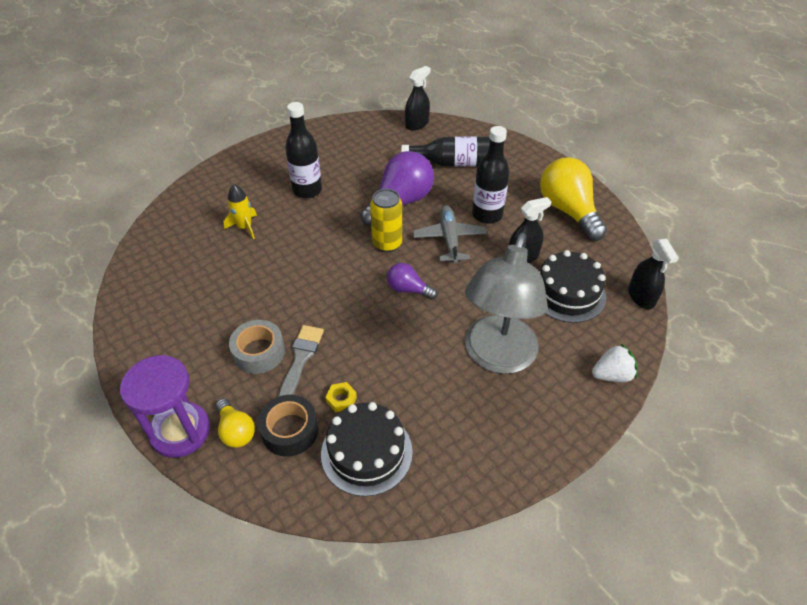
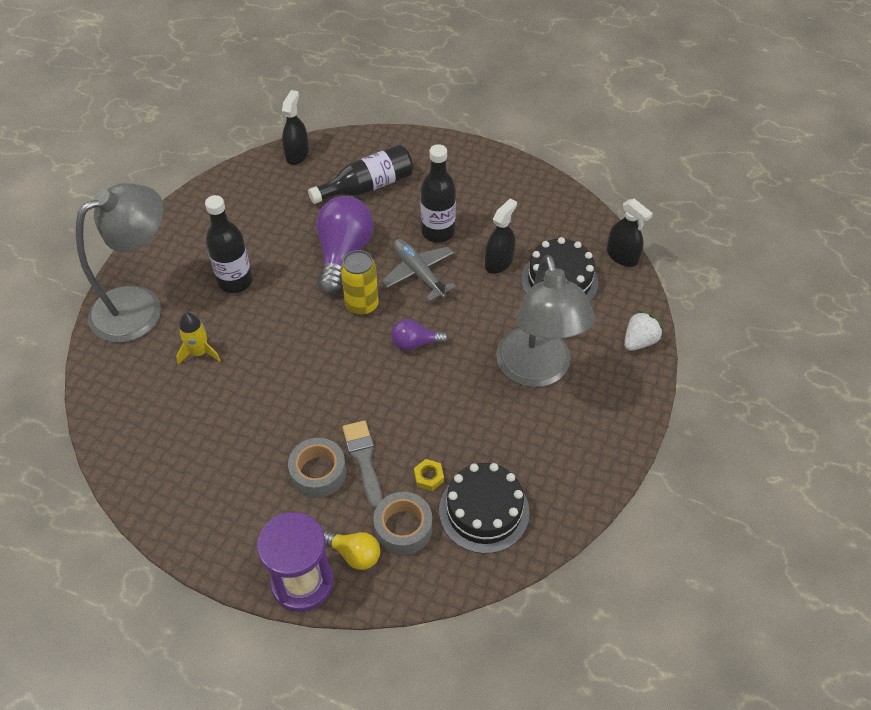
camera: 30 degrees left, 5 degrees up
(231, 181) = (140, 306): none -> grey lamp
(290, 430) = (403, 528): black tape -> grey tape
(568, 211) = (510, 195): yellow light bulb -> none

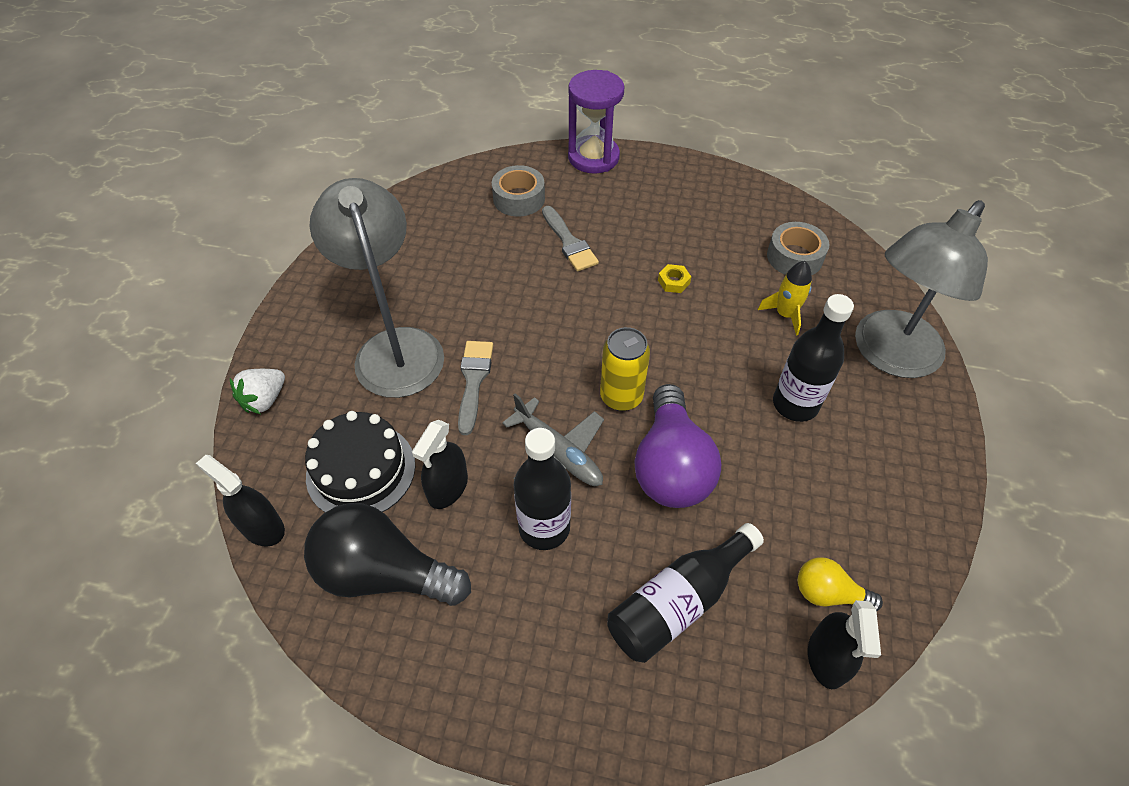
camera: 170 degrees right, 0 degrees up
(318, 473) = (608, 227): grey tape -> grey tape (794, 257)
(354, 554) = (556, 178): yellow light bulb -> yellow light bulb (828, 593)
(415, 343) = (542, 359): purple light bulb -> none
(429, 477) = (503, 236): yellow nut -> yellow nut (673, 282)
(473, 333) = (474, 381): none -> grey brush
(484, 511) = (447, 218): black cake -> none
(540, 222) = (384, 573): none -> black light bulb

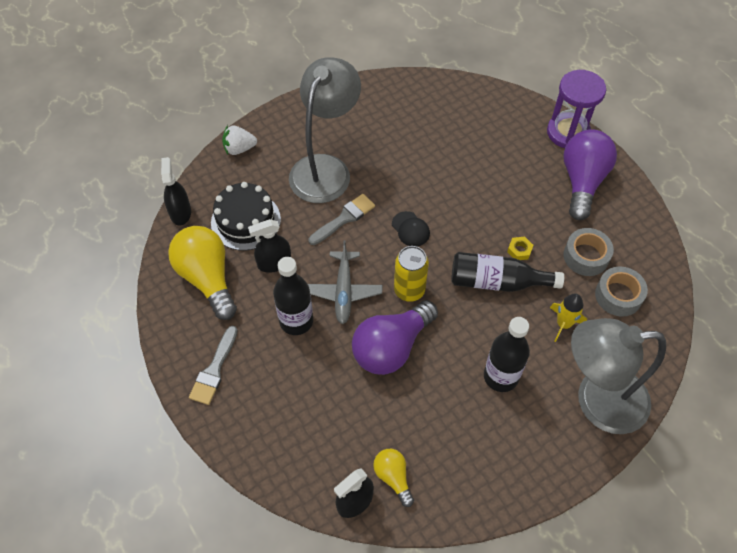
camera: 45 degrees right, 5 degrees up
(384, 573) = (207, 278): black light bulb -> yellow light bulb
(519, 199) = (488, 128): grey tape -> grey tape (586, 256)
(553, 339) = (410, 229): none -> black cap
(569, 242) = (486, 178): grey brush -> grey brush (214, 369)
(654, 188) = (582, 182): none -> purple light bulb
(678, 602) = (317, 411): black bottle -> black bottle (497, 282)

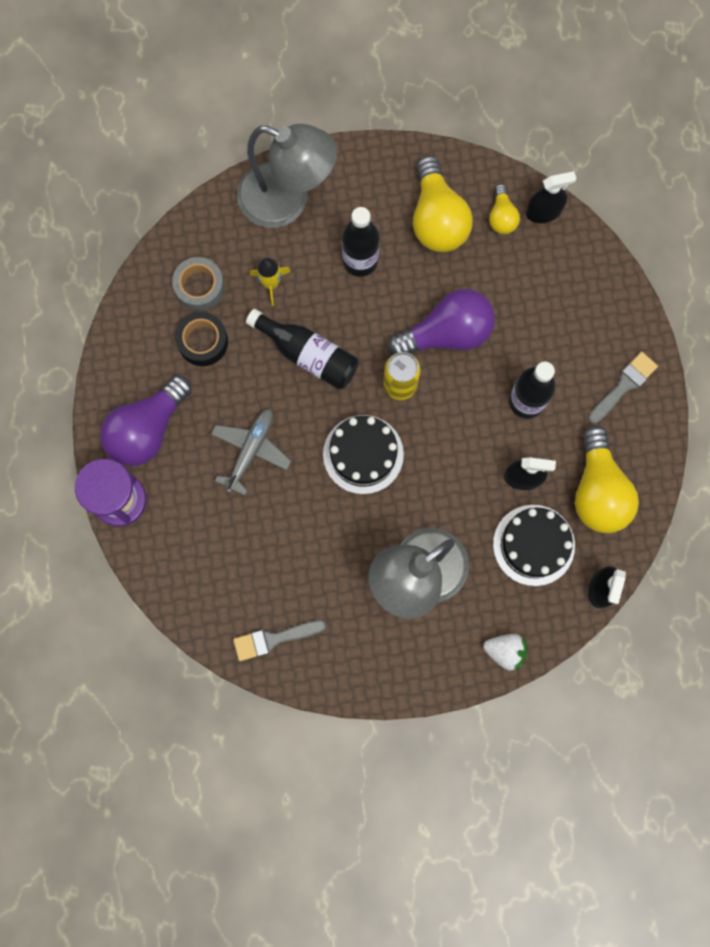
camera: 155 degrees left, 20 degrees up
(344, 218) = (426, 499): grey brush -> grey brush (274, 639)
(344, 291) = (465, 413): grey plane -> grey plane (250, 450)
(410, 229) = (363, 454): black cap -> black cake
(453, 447) = (437, 218): none -> yellow light bulb
(519, 250) = (265, 378): yellow nut -> none
(586, 256) = (203, 342): grey tape -> black tape

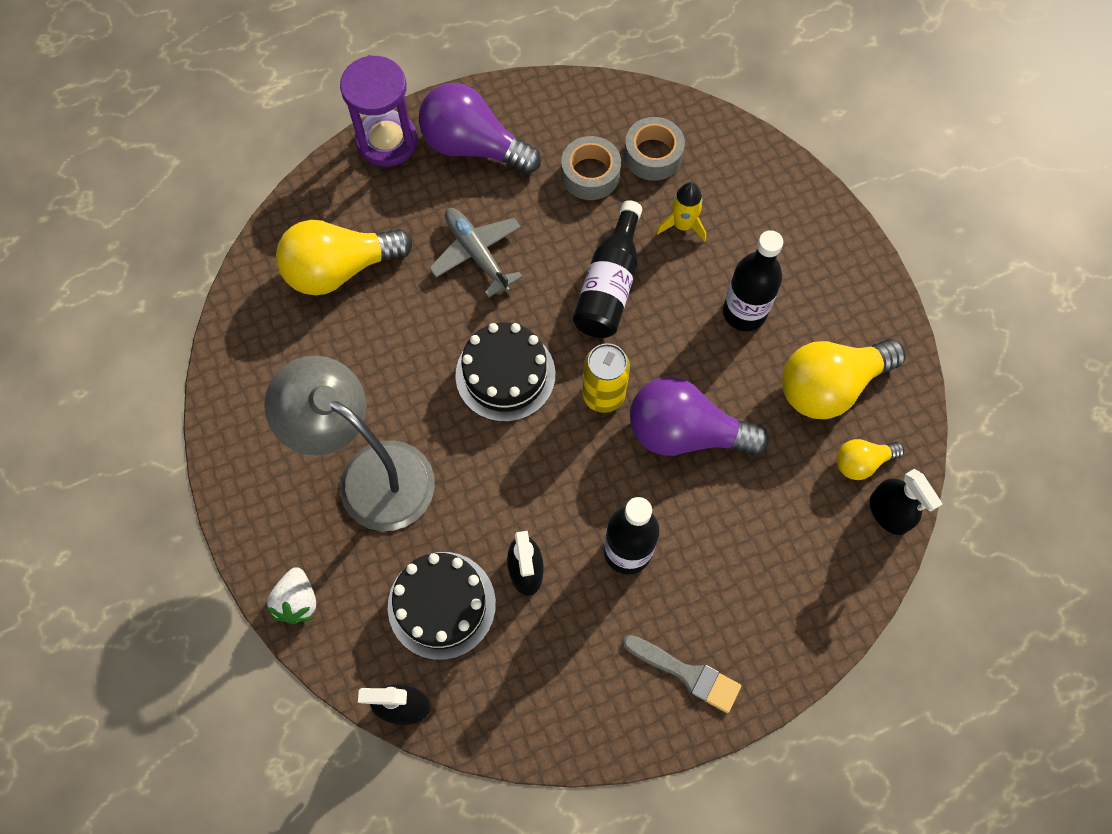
camera: 75 degrees right, 10 degrees down
(203, 342) = (590, 174): black tape -> grey tape
(250, 450) = (477, 254): grey plane -> grey plane turned 135 degrees counterclockwise
(274, 639) = (262, 333): grey brush -> none
(287, 201) = (788, 217): grey lamp -> none
(446, 333) = (685, 433): purple light bulb -> purple light bulb turned 135 degrees clockwise
(598, 490) = (534, 672): yellow light bulb -> yellow light bulb (340, 269)

